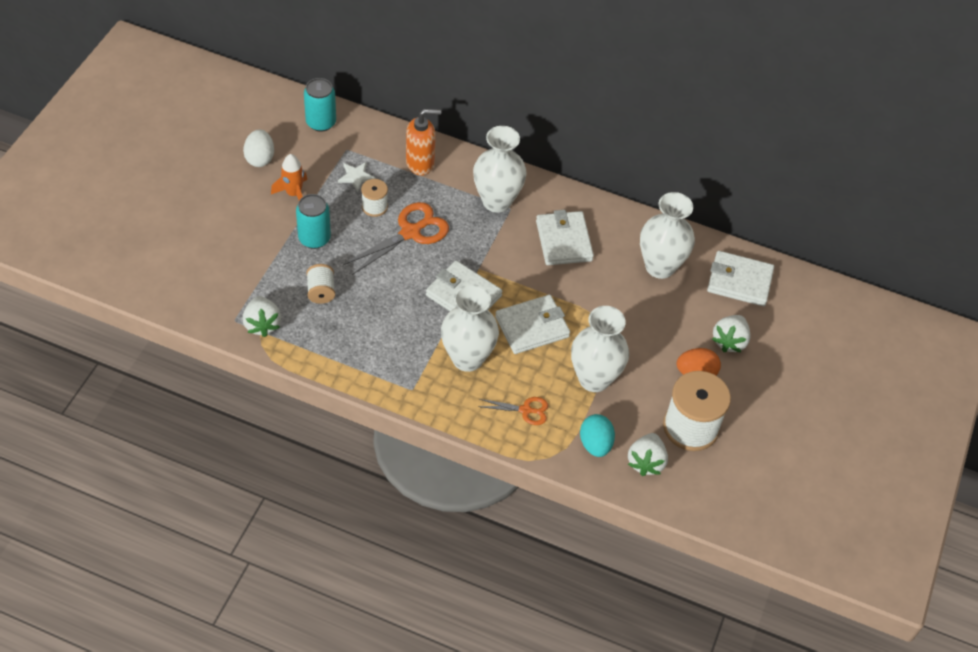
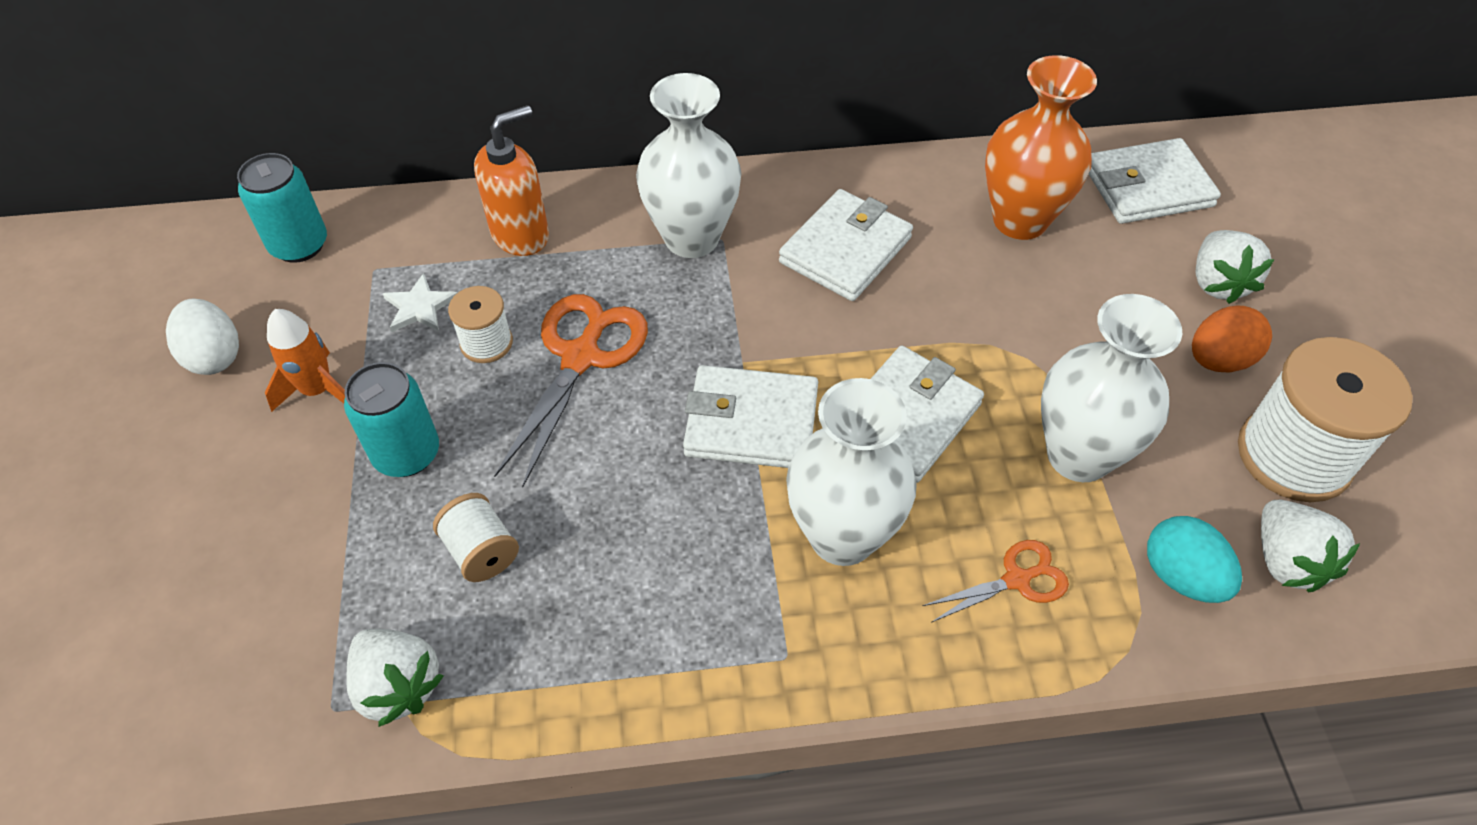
camera: 25 degrees left, 0 degrees up
(564, 241) = (845, 250): white wallet -> white wallet turned 75 degrees clockwise
(660, 266) = (1020, 220): white vase -> orange vase

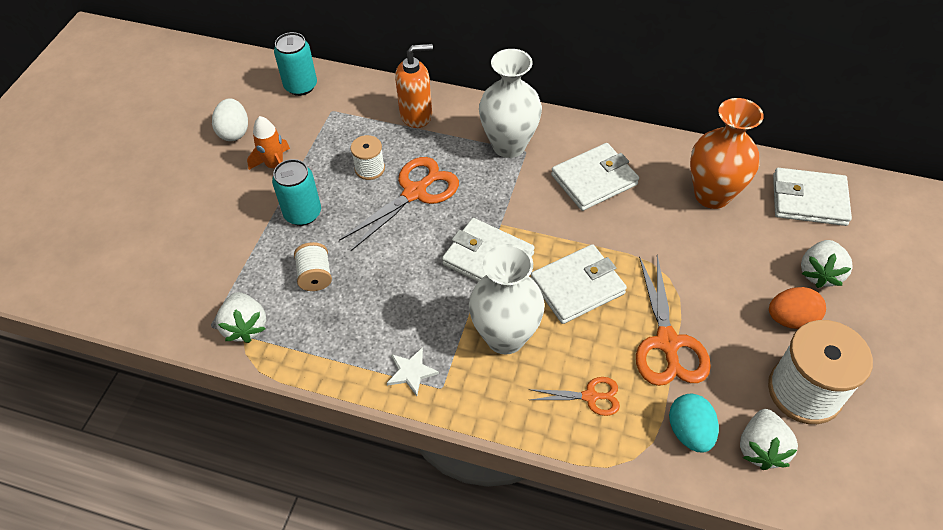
camera: 25 degrees right, 0 degrees up
(419, 307) = (345, 138): white star -> white star (411, 372)
(1078, 455) = (667, 343): white vase -> orange scissors

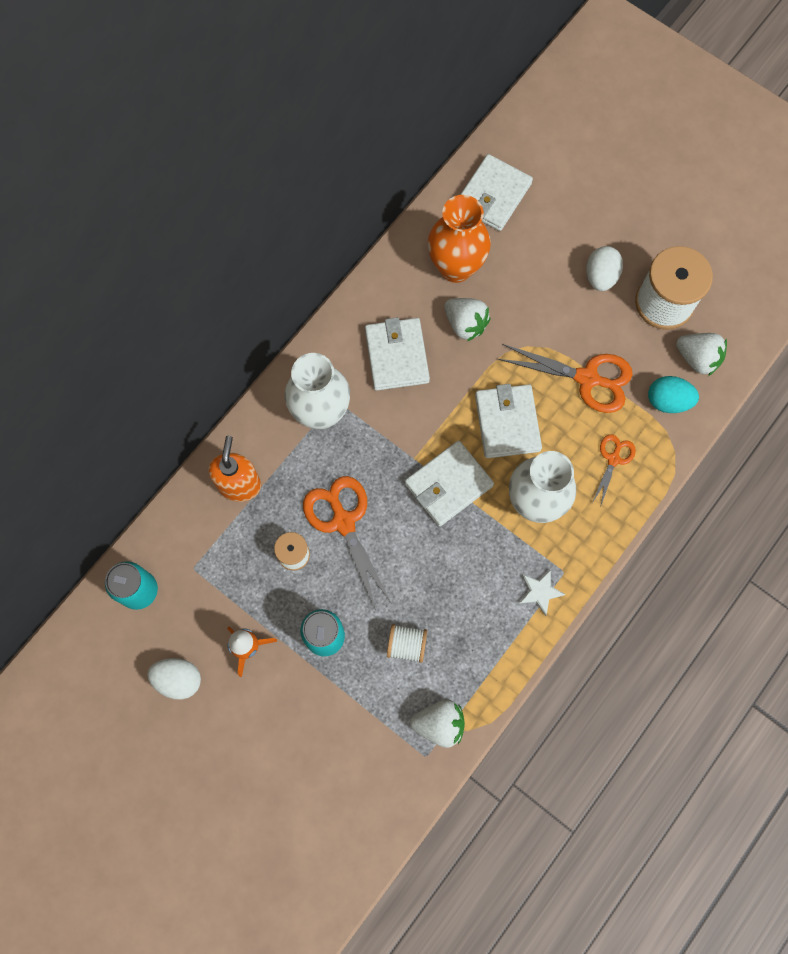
camera: 70 degrees left, 20 degrees up
(790, 319) = (600, 276): orange egg -> white egg
(819, 273) = (567, 231): white strawberry -> white strawberry (465, 324)

